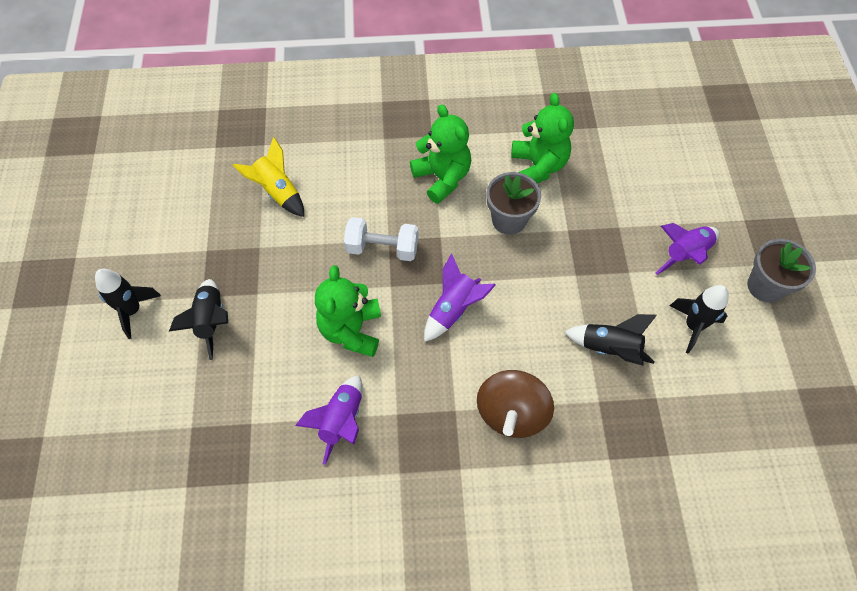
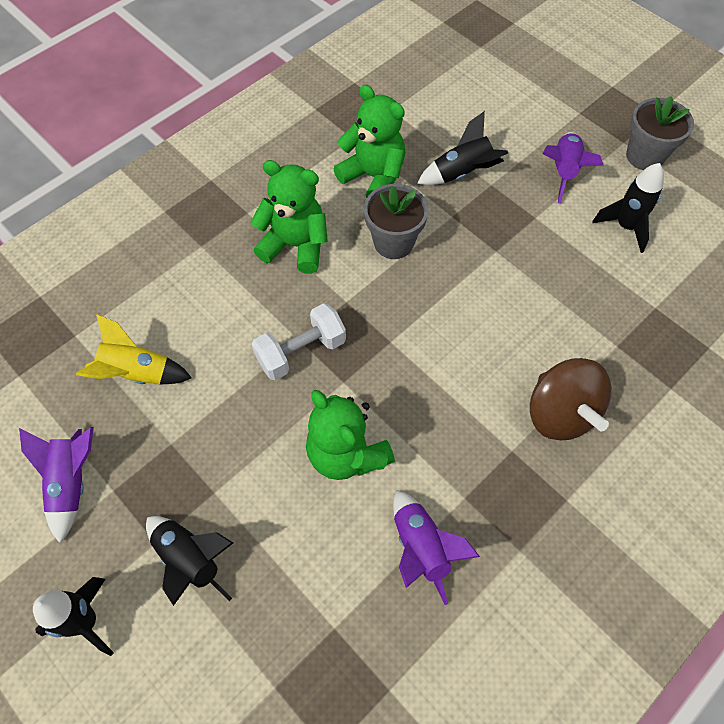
camera: 40 degrees left, 0 degrees up
(453, 309) = (422, 359): purple rocket -> purple rocket (72, 483)
(609, 349) = (582, 294): black rocket -> black rocket (462, 173)

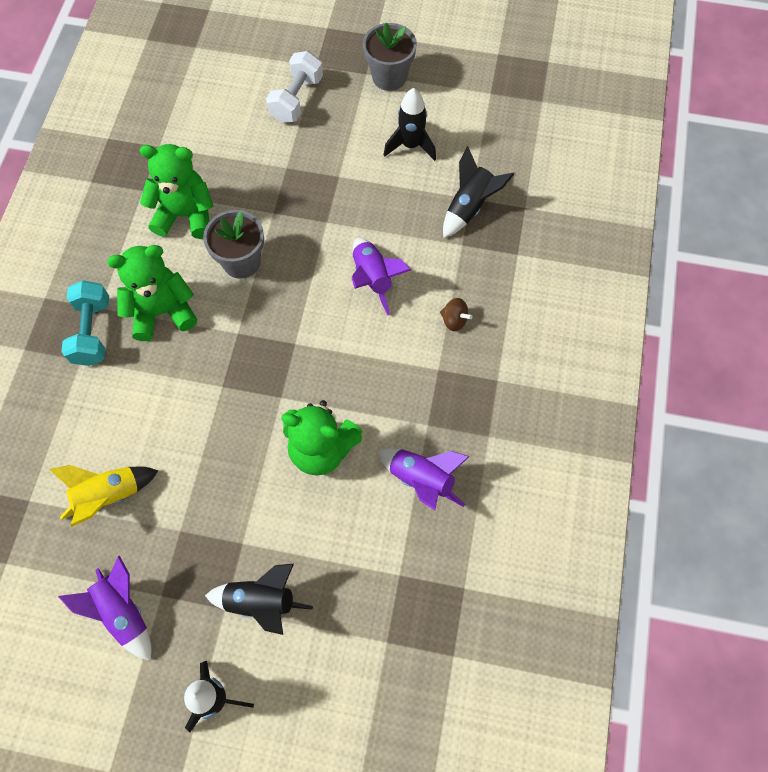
camera: 35 degrees left, 5 degrees up
(227, 228) = (92, 332): none -> turquoise dumbbell
(301, 352) = (231, 395): white dumbbell -> white dumbbell (296, 99)
(462, 173) = (256, 171): black rocket -> black rocket (469, 207)
(560, 413) = (454, 320): brown spinning top -> brown spinning top, size x0.45
(564, 171) = (336, 125): purple rocket -> purple rocket (373, 279)

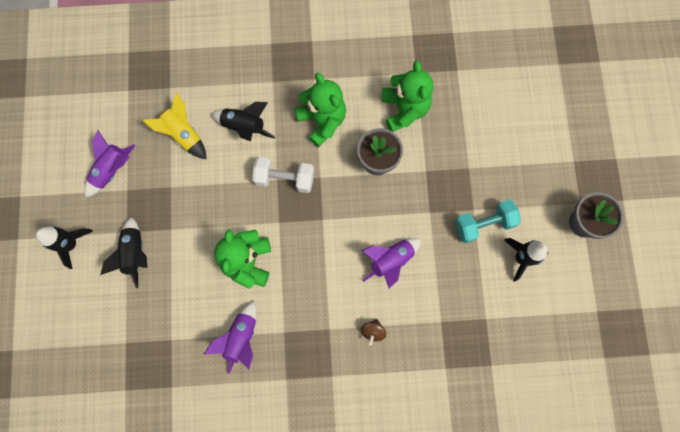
camera: 75 degrees right, 10 degrees up
(92, 332) = (295, 81): turquoise dumbbell -> turquoise dumbbell (483, 224)
(296, 99) = (535, 156): white dumbbell -> white dumbbell (284, 179)
(469, 207) = (477, 319): black rocket -> black rocket (244, 127)

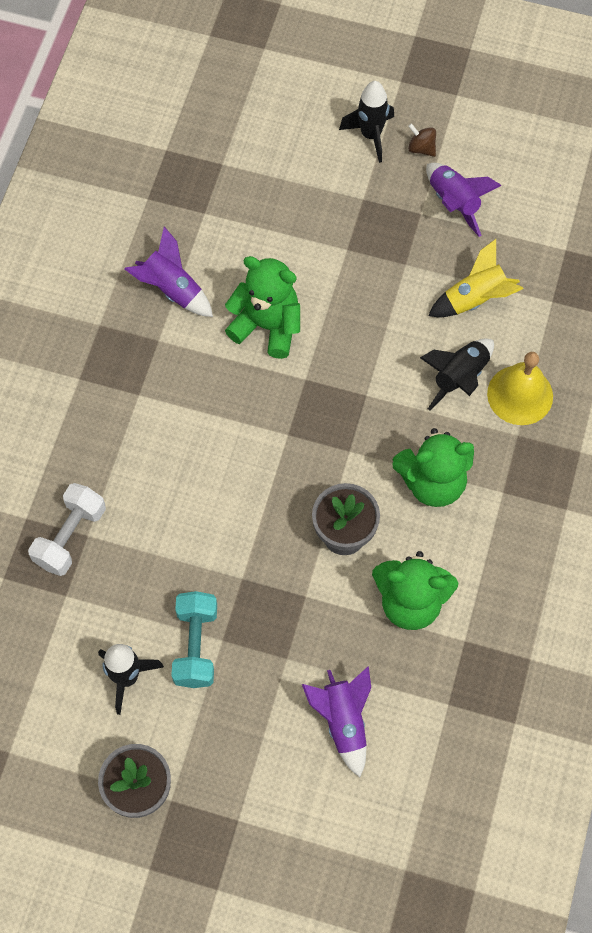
camera: 110 degrees right, 10 degrees down
(135, 253) = (330, 201): black rocket -> none
(244, 88) = (520, 395): none -> yellow bell
(284, 179) = (364, 405): white dumbbell -> white dumbbell (70, 536)
(373, 331) = (112, 446): brown spinning top -> brown spinning top (421, 148)
(390, 261) = (195, 501): purple rocket -> purple rocket (343, 721)

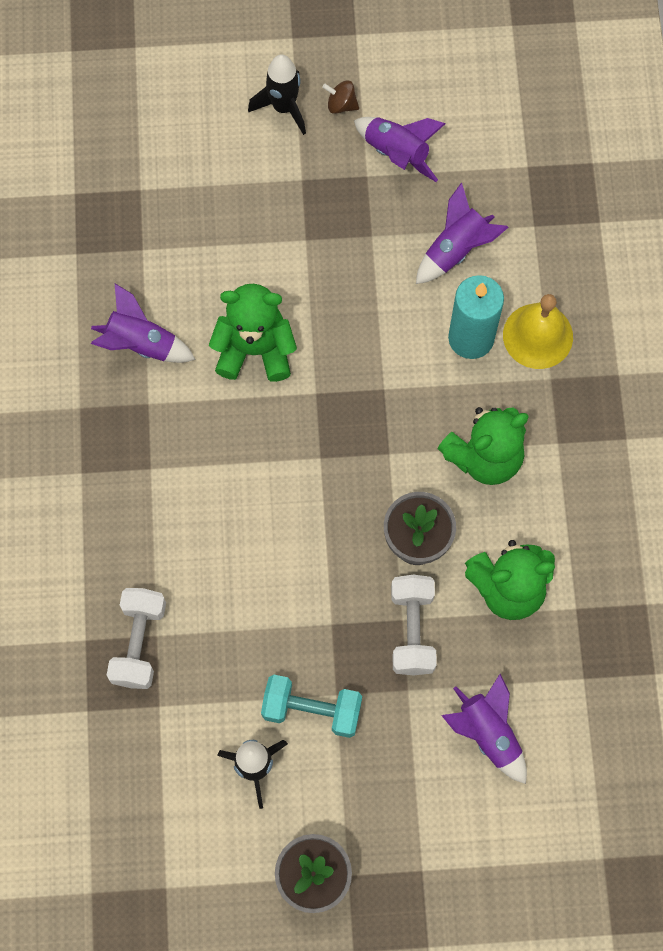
camera: 20 degrees left, 5 degrees up
(196, 645) = (312, 710): turquoise dumbbell -> turquoise dumbbell turned 60 degrees counterclockwise
(311, 608) = (412, 630): none -> white dumbbell
(459, 377) = (471, 338): black rocket -> turquoise candle
(475, 299) = (456, 249): yellow rocket -> purple rocket

